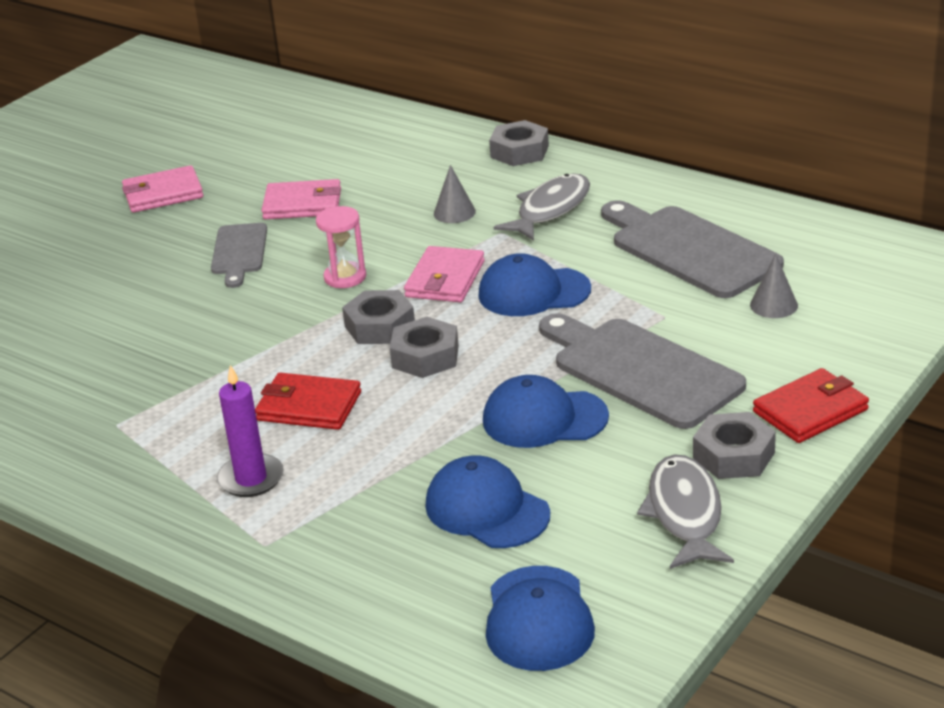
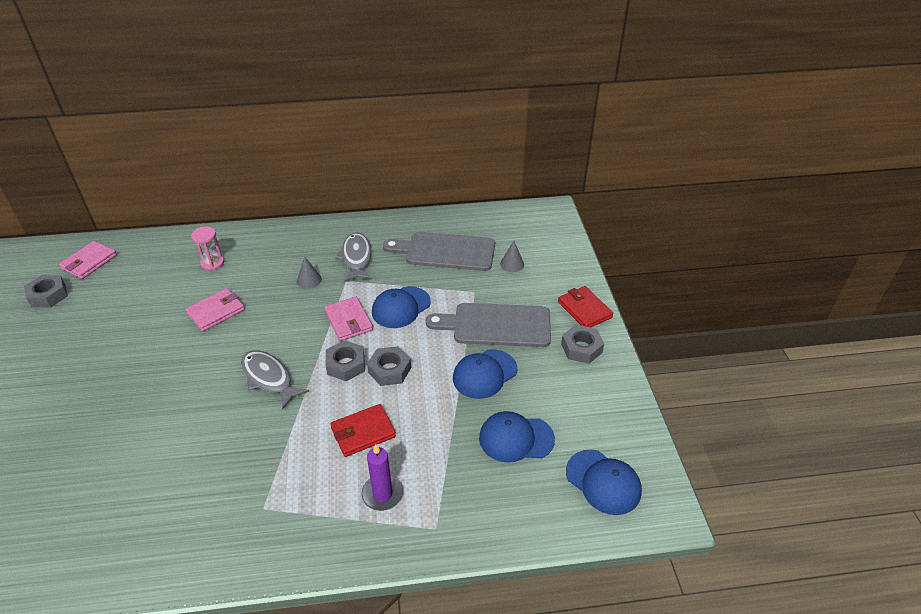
camera: 45 degrees left, 10 degrees up
(163, 194) = (116, 343): pink wallet -> pink wallet (89, 262)
(239, 252) = (212, 359): grey cutting board -> none
(345, 277) = (293, 345): pink hourglass -> pink hourglass (212, 263)
(519, 151) = (303, 231): grey nut -> grey nut (48, 295)
(685, 513) = (596, 389): grey fish -> grey fish (269, 378)
(810, 411) = (584, 309): red wallet -> red wallet turned 45 degrees counterclockwise

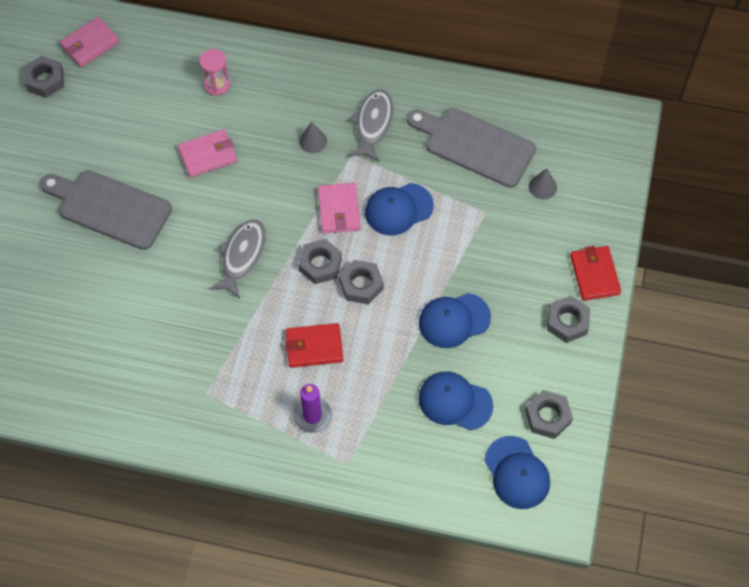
camera: 20 degrees right, 20 degrees up
(269, 378) = (242, 256): grey fish -> grey fish turned 45 degrees clockwise
(496, 325) = (490, 265): grey cutting board -> grey cutting board (110, 208)
(605, 425) = (547, 417): none -> grey nut

